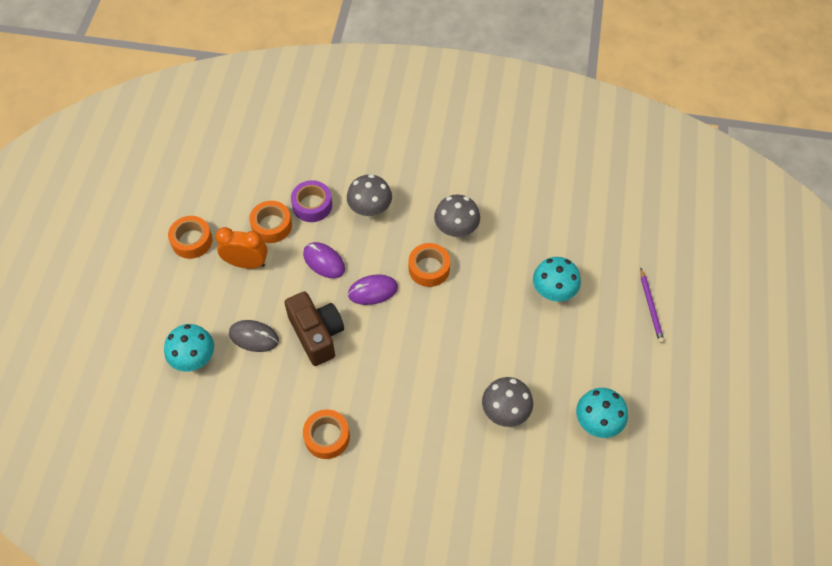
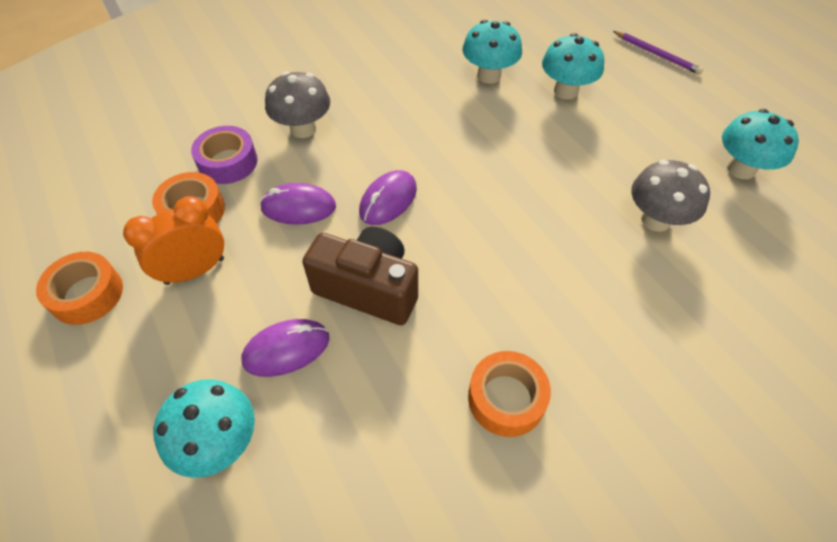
camera: 40 degrees left, 5 degrees down
(254, 337) = (286, 349): grey mouse -> purple mouse
(429, 268) = (426, 143): orange tape -> none
(456, 229) = (415, 95): grey mushroom -> none
(517, 246) = (489, 76): none -> turquoise mushroom

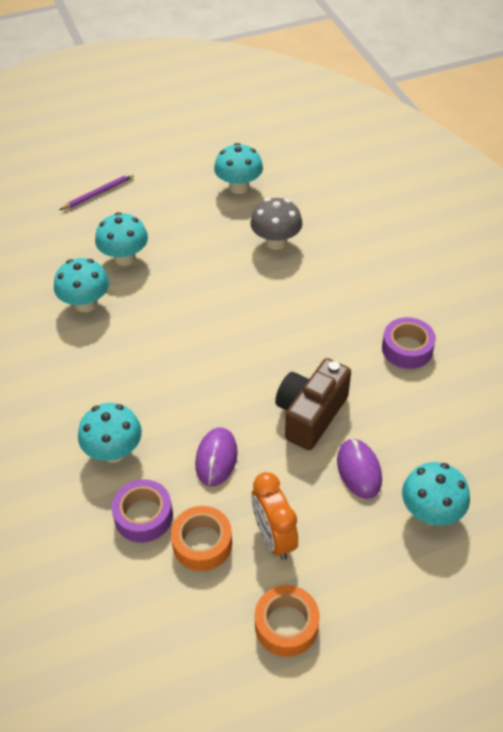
camera: 80 degrees left, 5 degrees down
(303, 129) = (114, 451): grey mushroom -> turquoise mushroom
(388, 200) = (222, 394): purple mouse -> none
(506, 398) = (407, 349): orange tape -> purple tape

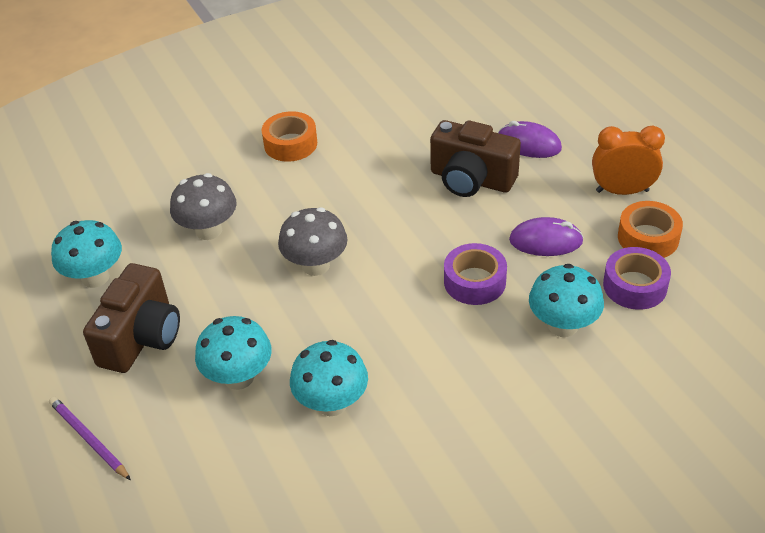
camera: 95 degrees left, 5 degrees down
(175, 211) = (141, 337): none -> brown camera
(223, 301) = (316, 265): none -> grey mushroom
(273, 537) = (622, 191): orange clock -> orange clock turned 150 degrees counterclockwise
(286, 625) = (704, 175): orange tape -> orange tape (290, 144)
(359, 470) = (529, 144): purple mouse -> purple mouse turned 45 degrees clockwise
(407, 349) = (371, 121): purple tape -> purple tape (474, 281)
(430, 512) = (559, 101): turquoise mushroom -> none

